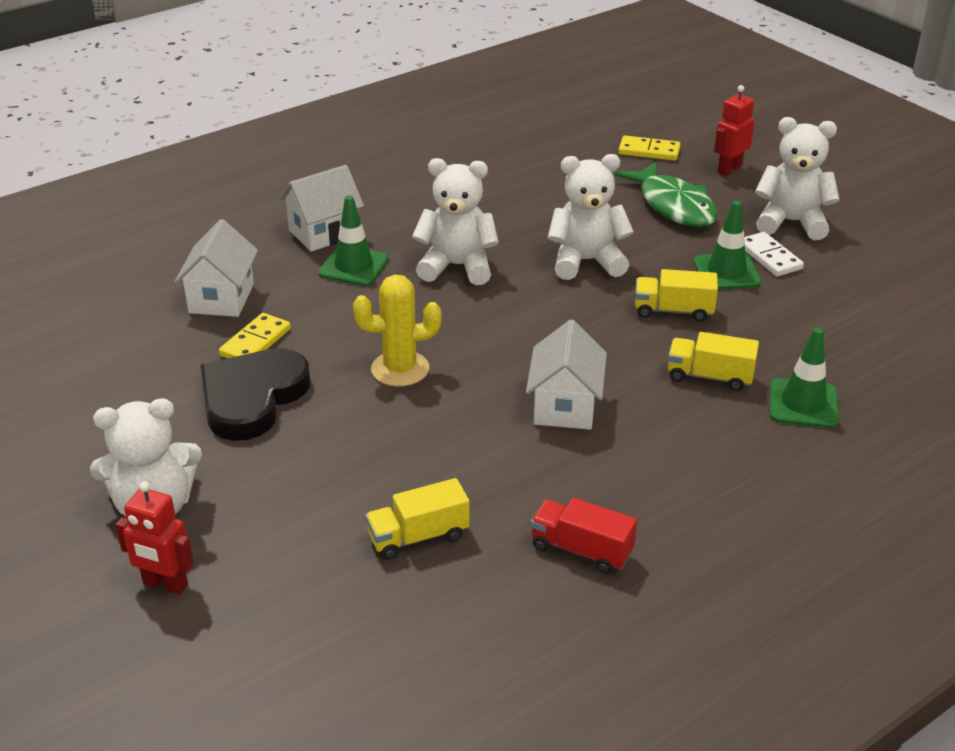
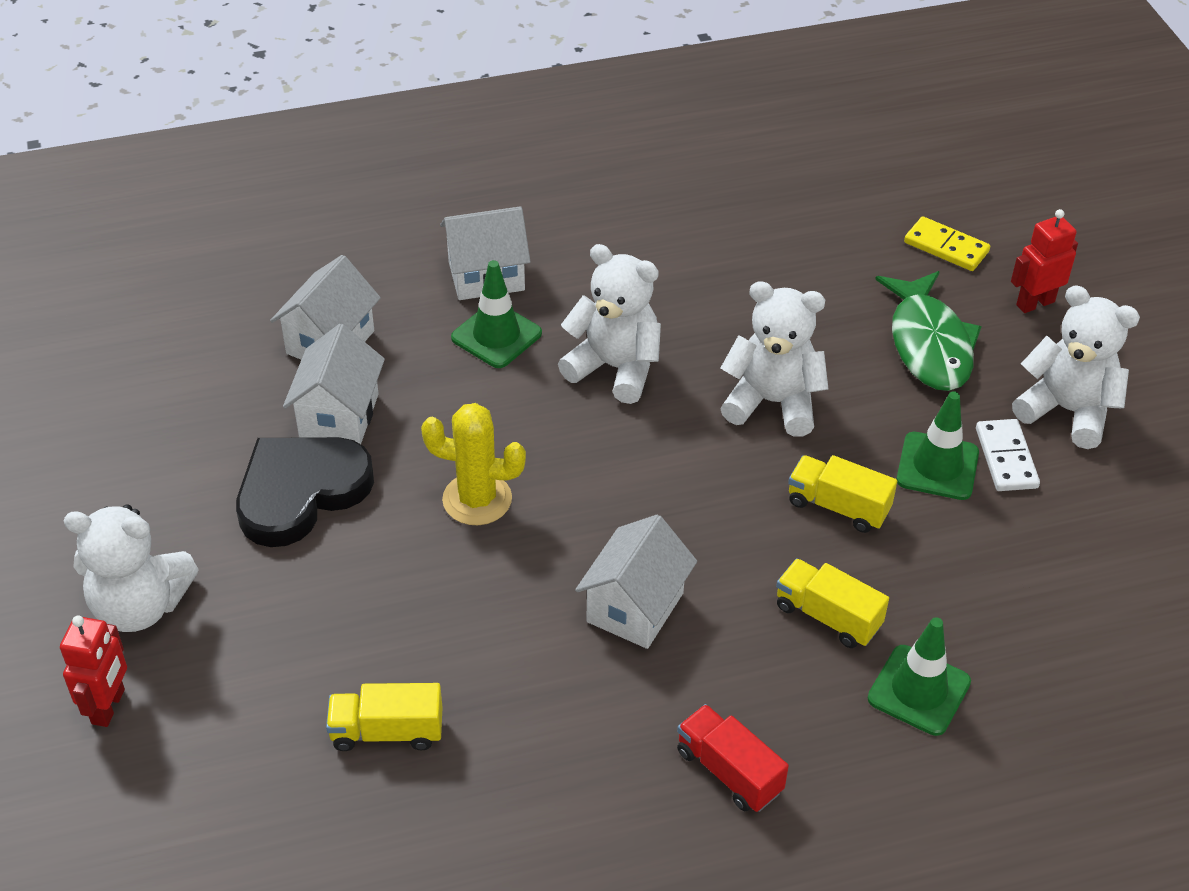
camera: 20 degrees right, 10 degrees up
(165, 584) = (109, 706): red robot -> red robot turned 120 degrees counterclockwise
(256, 342) = (339, 415): yellow domino -> white house
(581, 550) = (551, 807): red truck -> red truck (729, 771)

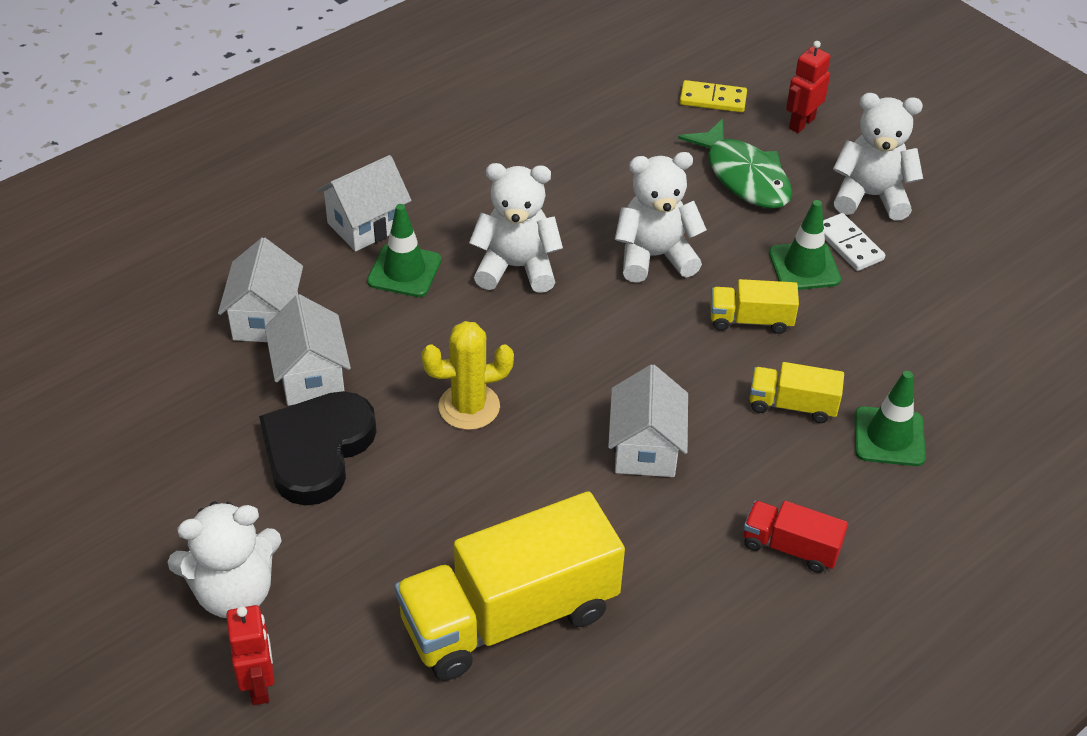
camera: 25 degrees left, 0 degrees up
(387, 731) = (509, 616): yellow truck -> yellow truck, size x2.13

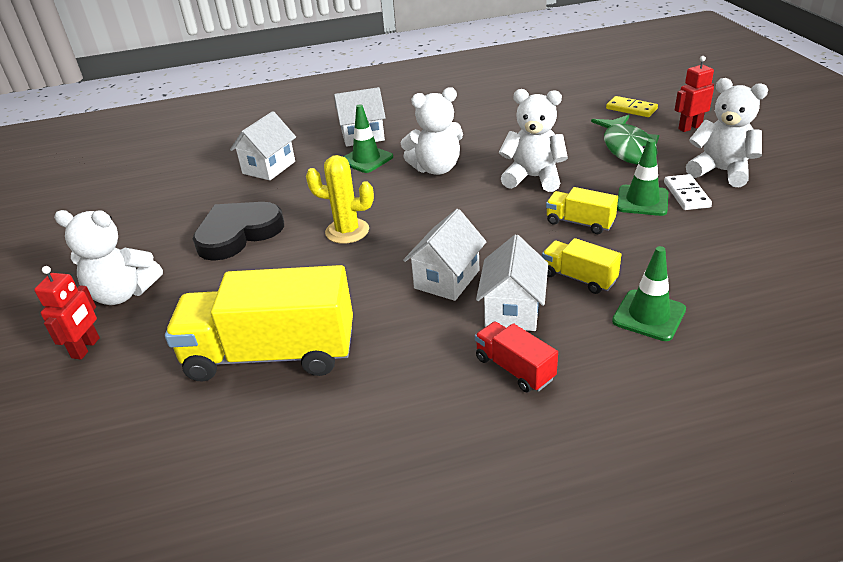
camera: 30 degrees right, 10 degrees down
(311, 377) = (268, 198): white house -> white house (512, 310)
(516, 267) = (436, 168): white teddy bear -> white teddy bear turned 135 degrees clockwise

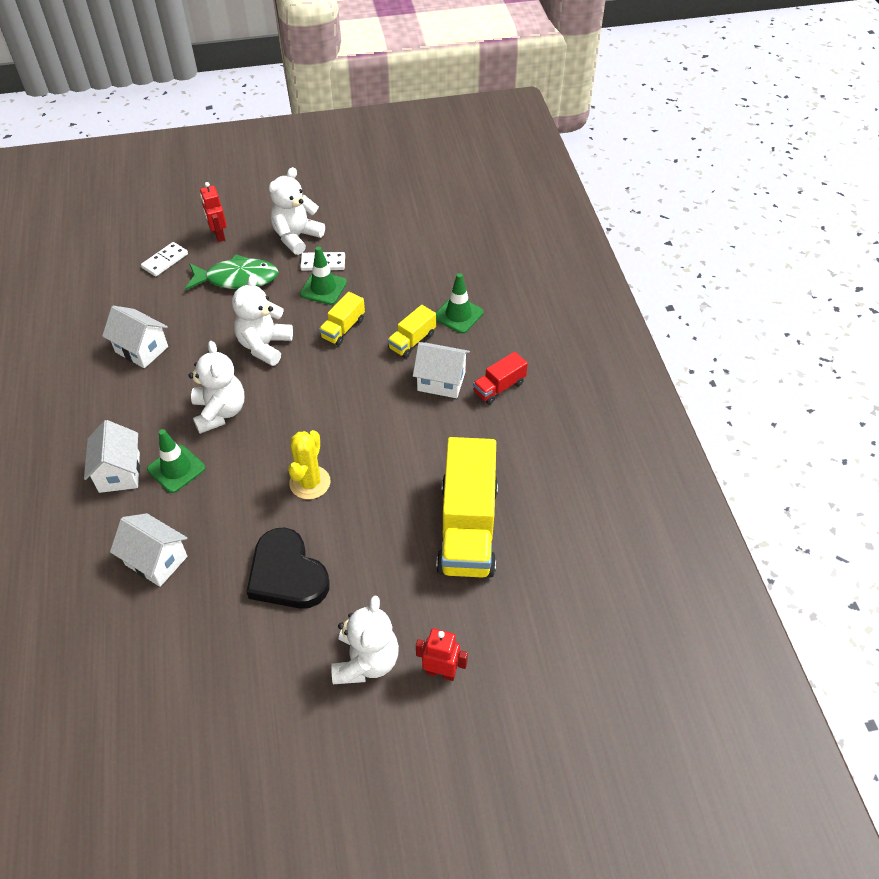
camera: 90 degrees left, 15 degrees up
(447, 279) = (397, 415): white house -> white house (141, 349)
(631, 109) = (165, 261): yellow domino -> white domino

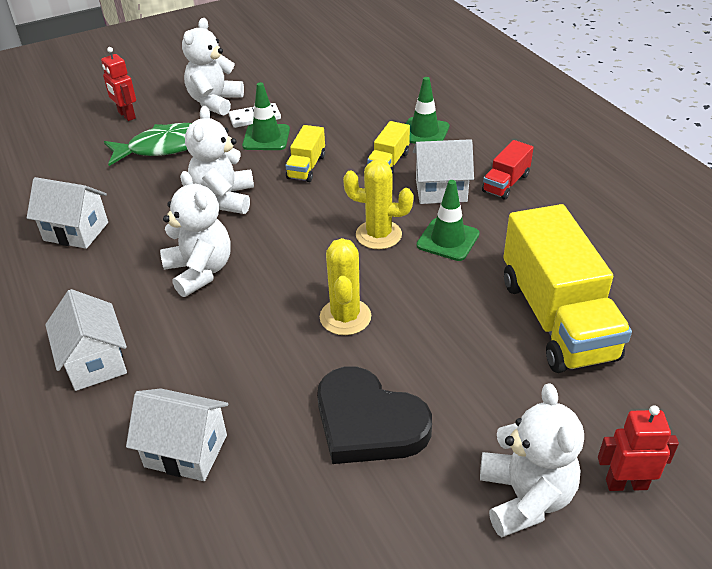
camera: 15 degrees left, 10 degrees down
(165, 261) = (73, 147): white domino -> none
(176, 469) = (169, 341): green traffic cone -> green traffic cone (448, 240)
(370, 413) = (378, 235): none -> yellow cactus

